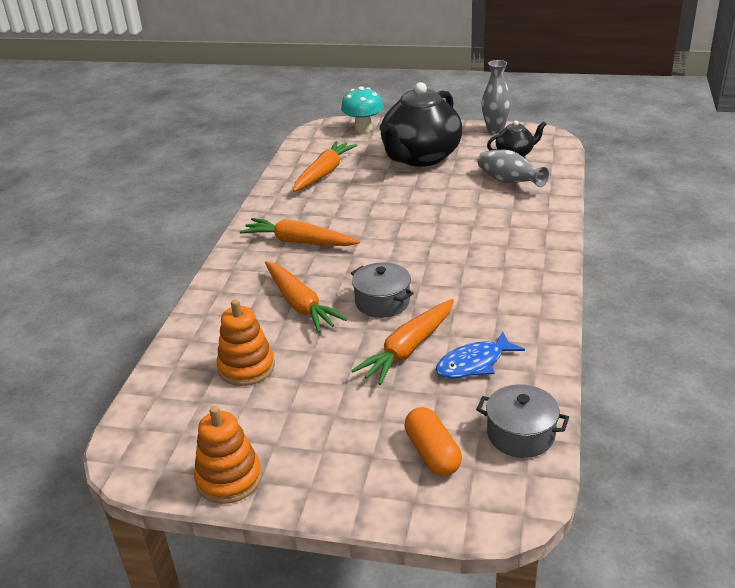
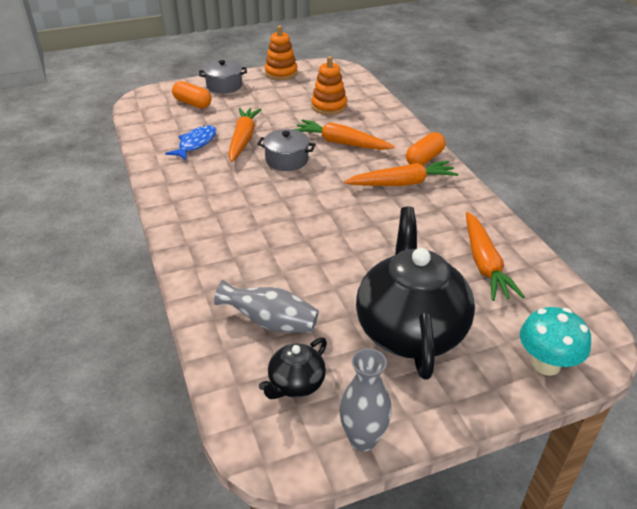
camera: 145 degrees right, 5 degrees up
(243, 258) = (424, 159): none -> orange capsule
(520, 434) = (149, 121): grey pot -> grey pot (224, 86)

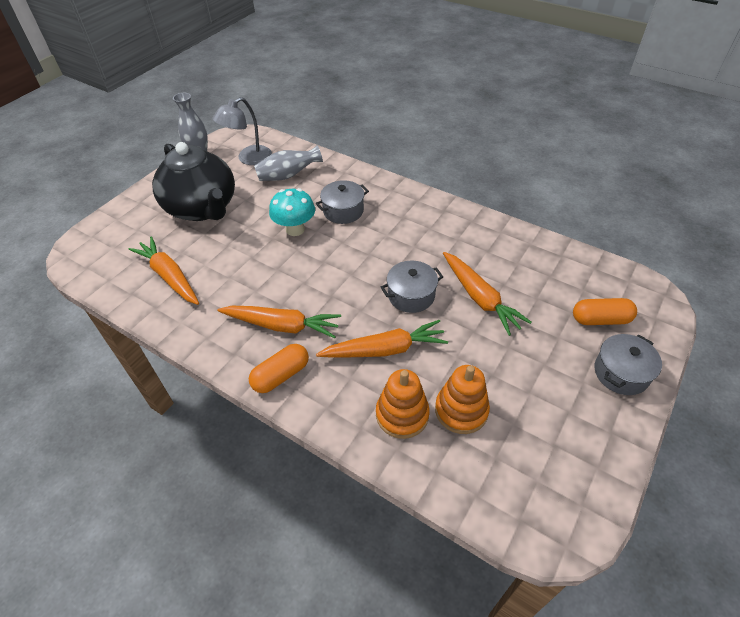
camera: 145 degrees right, 10 degrees up
(196, 144) = (511, 269): blue fish -> none
(259, 246) = (343, 211): none -> grey pot
(281, 73) = (604, 453): orange stacking toy -> orange stacking toy (402, 414)
(296, 384) = (248, 159): black teapot -> grey lamp
(402, 183) = (282, 326): orange carrot -> orange carrot turned 120 degrees counterclockwise
(424, 159) = (281, 375): orange capsule -> orange capsule turned 45 degrees clockwise
(546, 364) = (109, 227): turquoise mushroom -> turquoise mushroom (295, 229)

